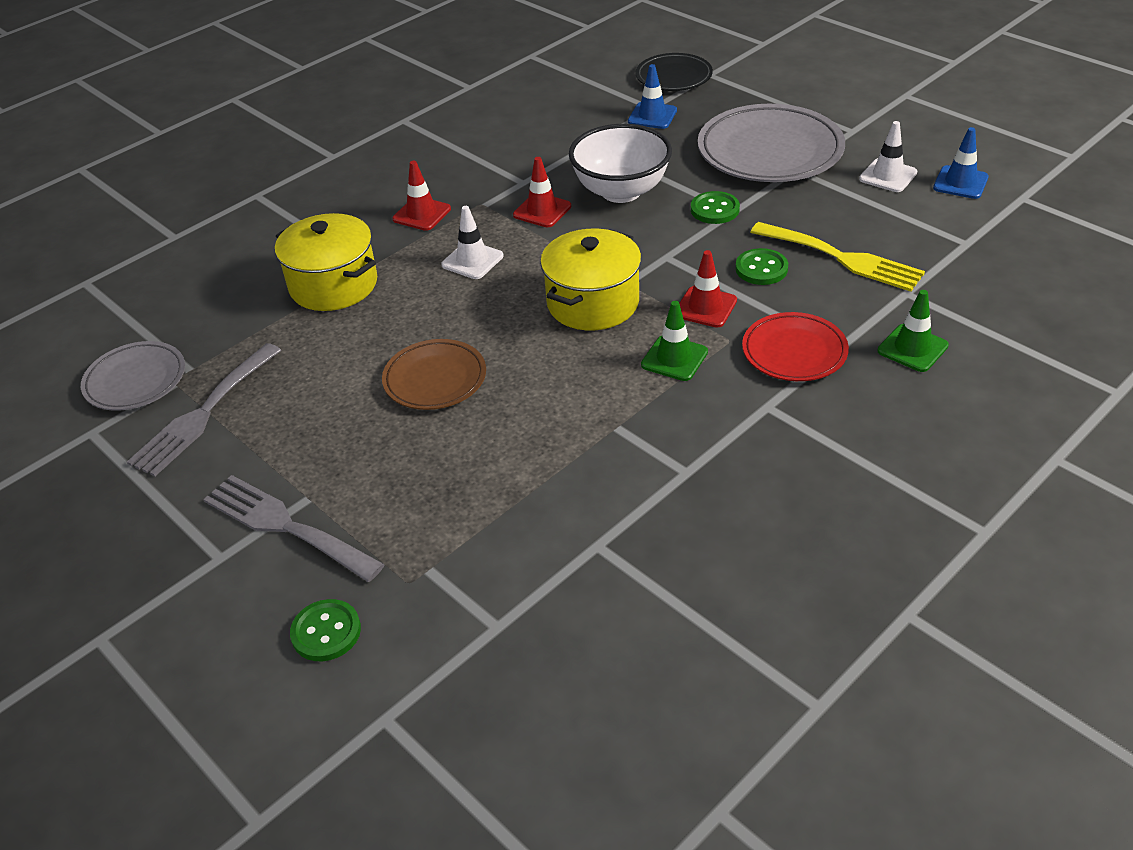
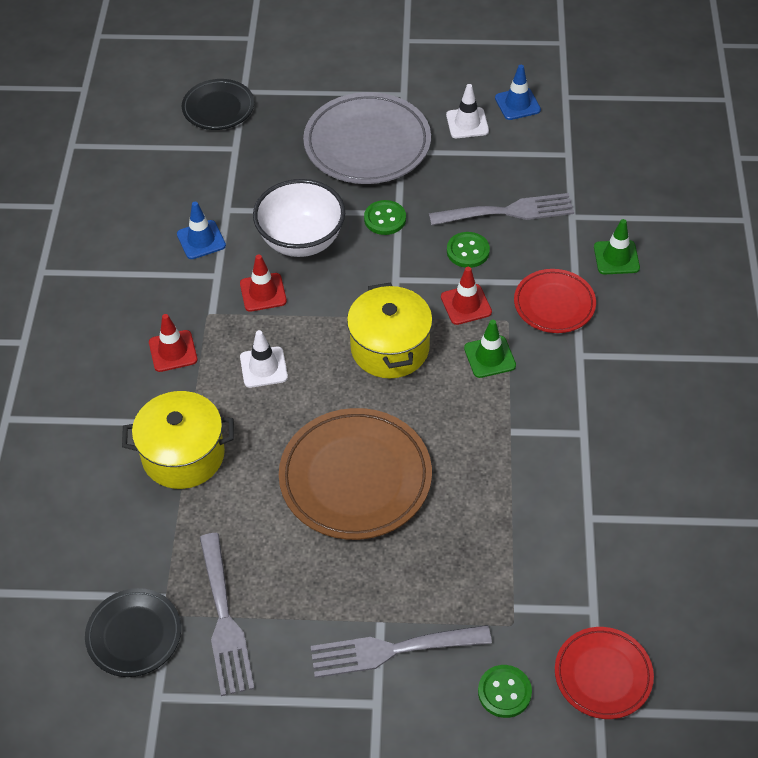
camera: 45 degrees left, 10 degrees up
(135, 380) = (134, 635): grey plate -> black plate
(429, 690) = (603, 675): none -> red plate
(435, 379) = (355, 478): brown plate -> brown plate, size x1.71
(652, 116) = (245, 156): blue traffic cone -> blue traffic cone (201, 240)
(842, 258) = (508, 211): yellow fork -> grey fork

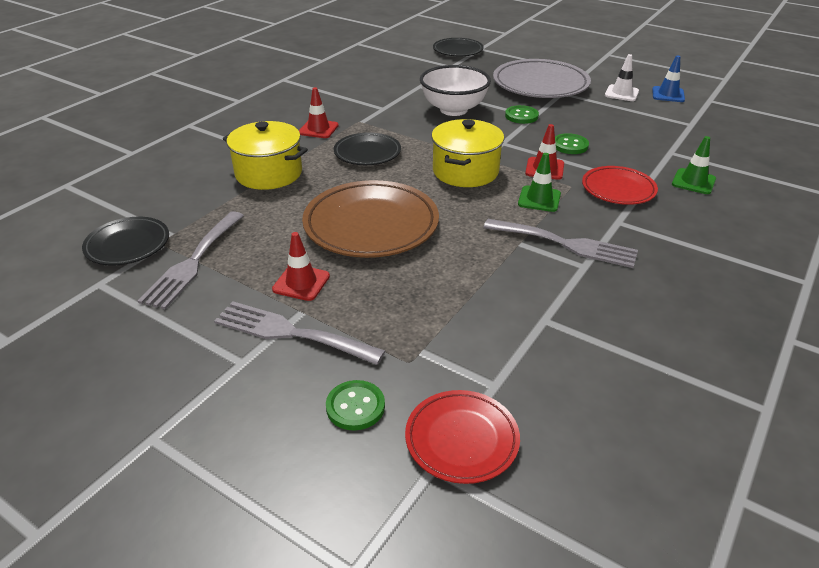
camera: 30 degrees right, 15 degrees down
(201, 240) = (390, 92): blue traffic cone -> none
(263, 292) = (404, 123): red traffic cone -> red traffic cone (301, 283)
(263, 367) = (367, 153): white traffic cone -> black plate
(508, 211) = (619, 137): grey fork -> grey fork (566, 244)

